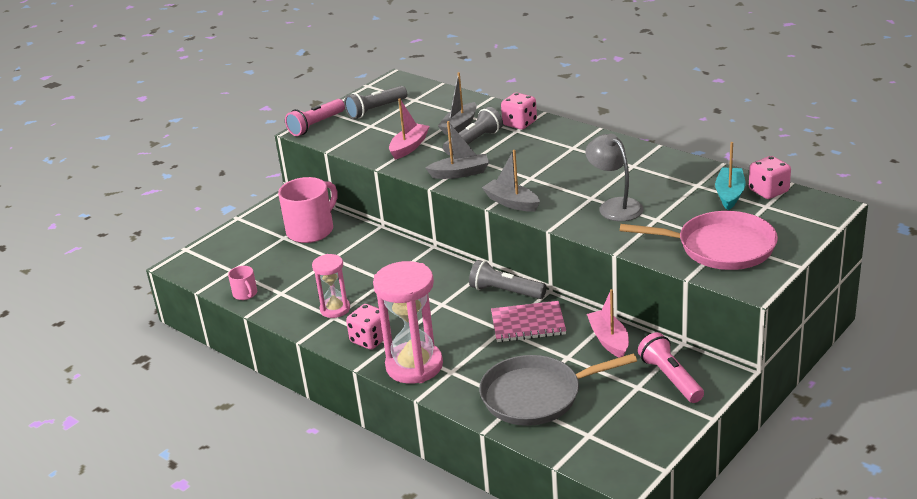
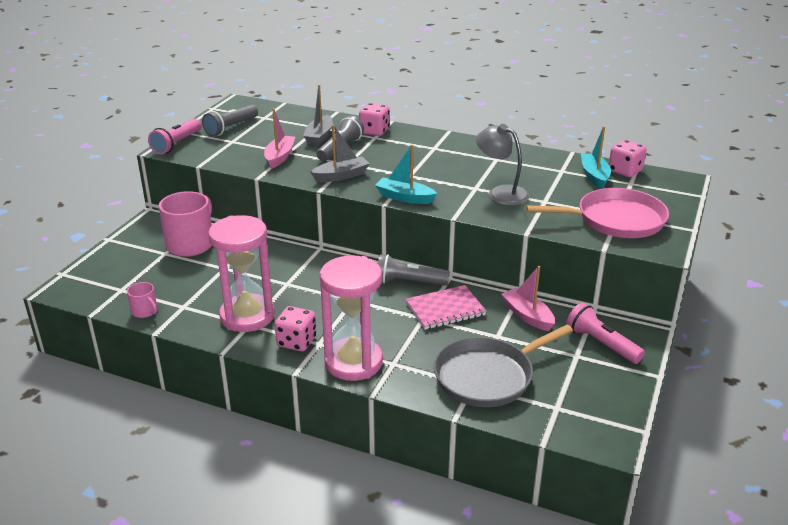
camera: 20 degrees left, 0 degrees up
(335, 309) = (247, 316): pink hourglass -> pink hourglass, size x1.76
(511, 203) = (404, 197): grey boat -> turquoise boat

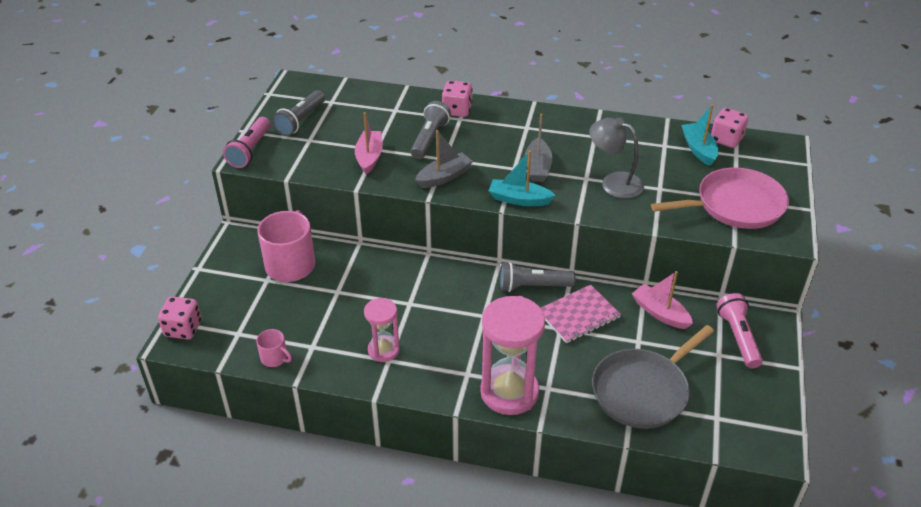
camera: 10 degrees left, 10 degrees up
(247, 316) = (383, 350): pink hourglass -> pink hourglass, size x0.57
(296, 342) = (444, 375): pink dice -> pink dice (183, 329)
(319, 136) = (401, 123): grey boat -> grey boat (537, 167)
(601, 344) = (738, 337): pink flashlight -> pink flashlight turned 45 degrees clockwise

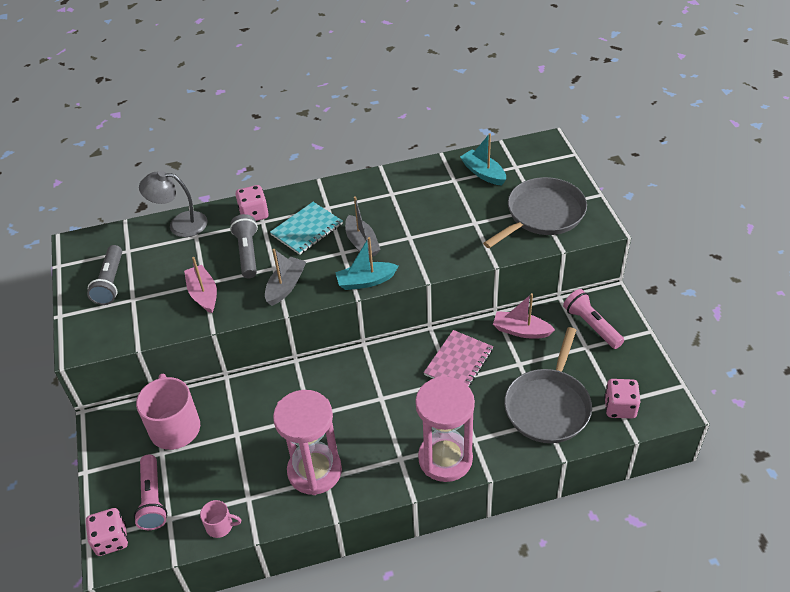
camera: 25 degrees left, 5 degrees up
(250, 150) = (80, 334): pink flashlight -> pink flashlight (152, 499)
(383, 350) = (314, 471): pink hourglass -> pink hourglass, size x1.76
(495, 138) = (307, 229): none -> turquoise notebook
(533, 286) = (405, 352): grey flashlight -> none
(614, 182) = (434, 232): grey lamp -> grey lamp (180, 224)
(726, 139) = (499, 155): pink dice -> pink dice (620, 407)
(735, 205) = (542, 214): pink pan -> grey pan

